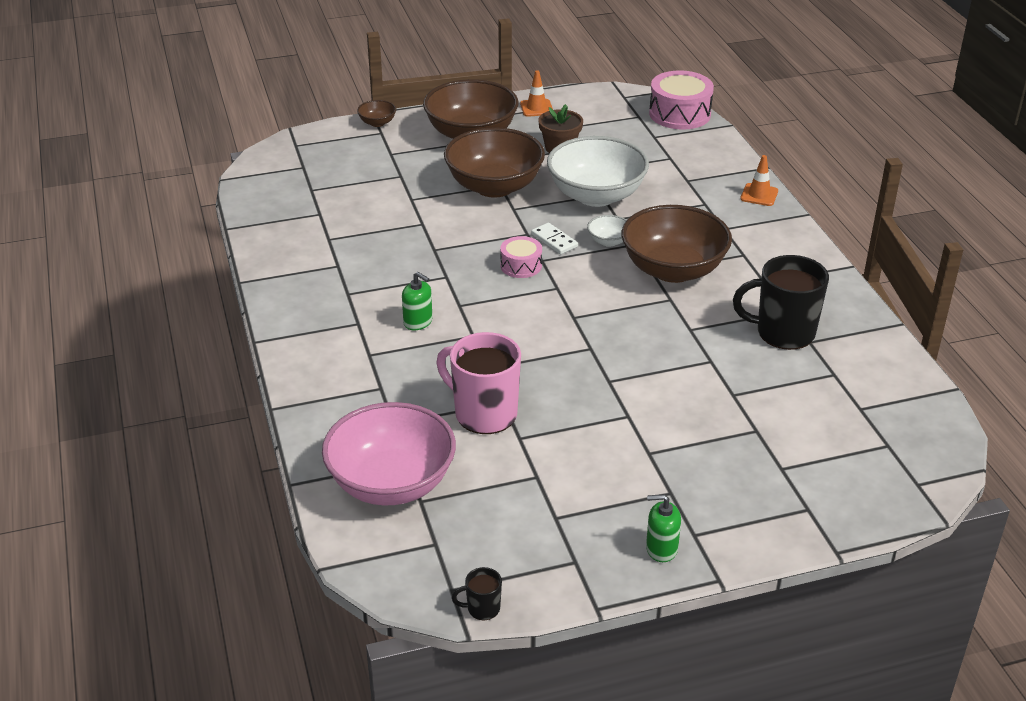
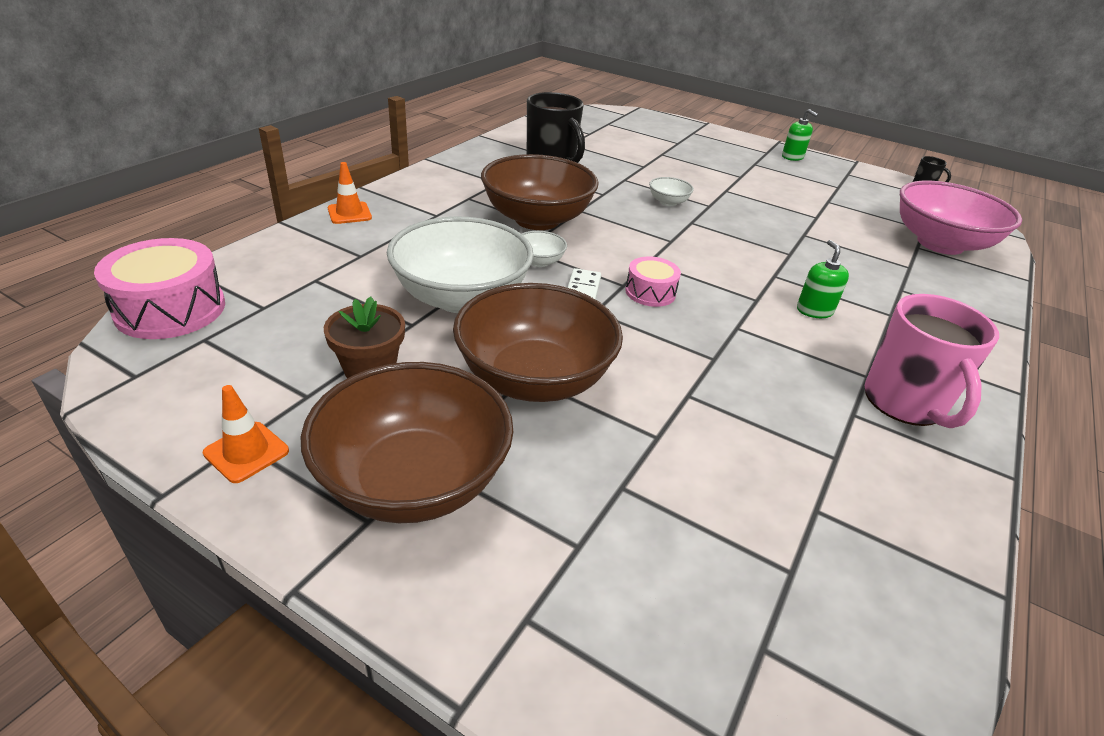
camera: 135 degrees left, 0 degrees up
(377, 123) = (495, 658): brown bowl -> none
(484, 413) = (827, 237): pink mug -> pink mug (905, 403)
(639, 358) = (668, 202): none -> white bowl

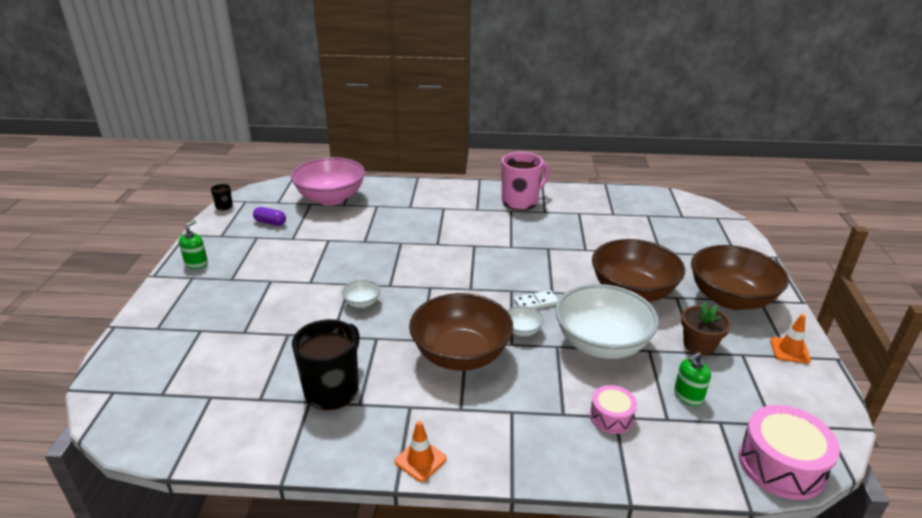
camera: 115 degrees left, 5 degrees down
(349, 213) = (567, 466): orange traffic cone -> orange traffic cone (420, 460)
(650, 292) = (508, 279): pink drum -> pink drum (611, 417)
(814, 310) = (465, 228): green soap dispenser -> green soap dispenser (688, 396)
(873, 199) = (270, 222): none -> purple capsule

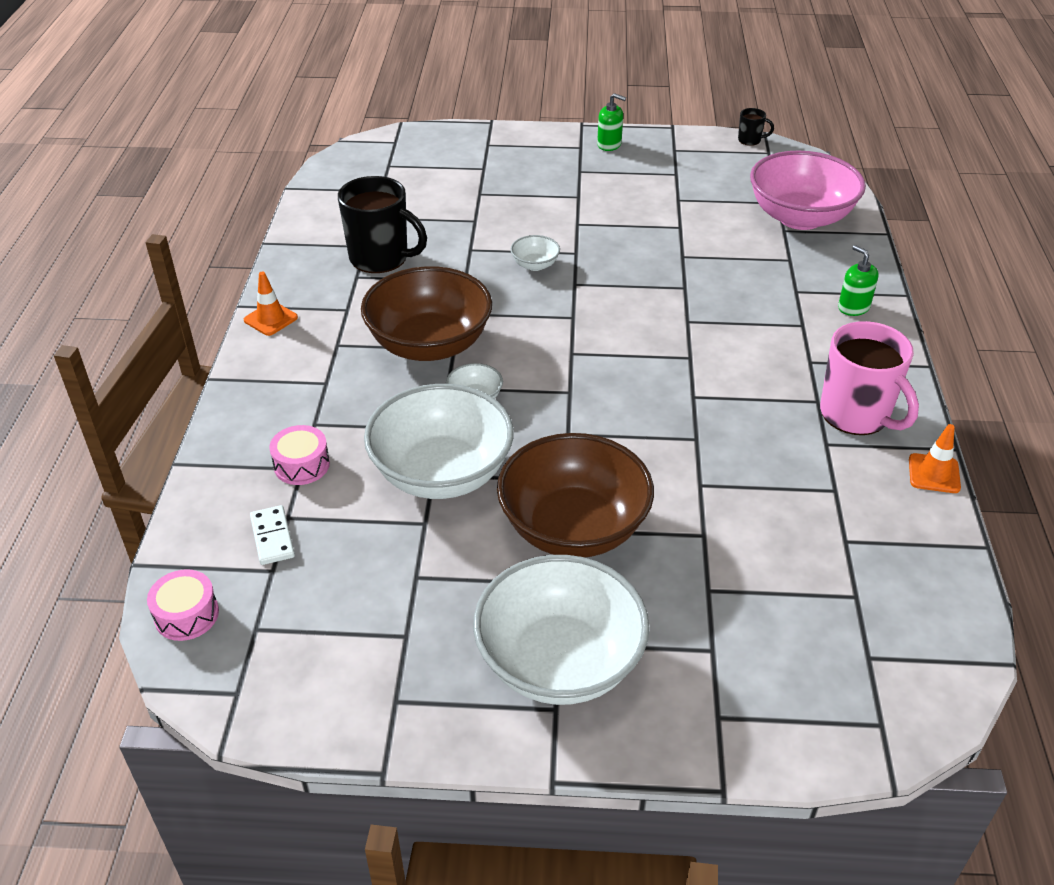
camera: 90 degrees right, 10 degrees up
(270, 222) = (715, 178): purple capsule -> none
(536, 302) = (540, 415): white domino -> white domino (272, 537)
(688, 396) = (325, 547): green soap dispenser -> green soap dispenser (853, 307)
(699, 345) = (433, 585): brown flower pot -> none
(730, 299) = (559, 662): brown bowl -> white bowl
(781, 465) = (186, 615): pink drum -> pink drum, size x0.58
(790, 350) = (410, 706): orange traffic cone -> orange traffic cone (934, 473)

